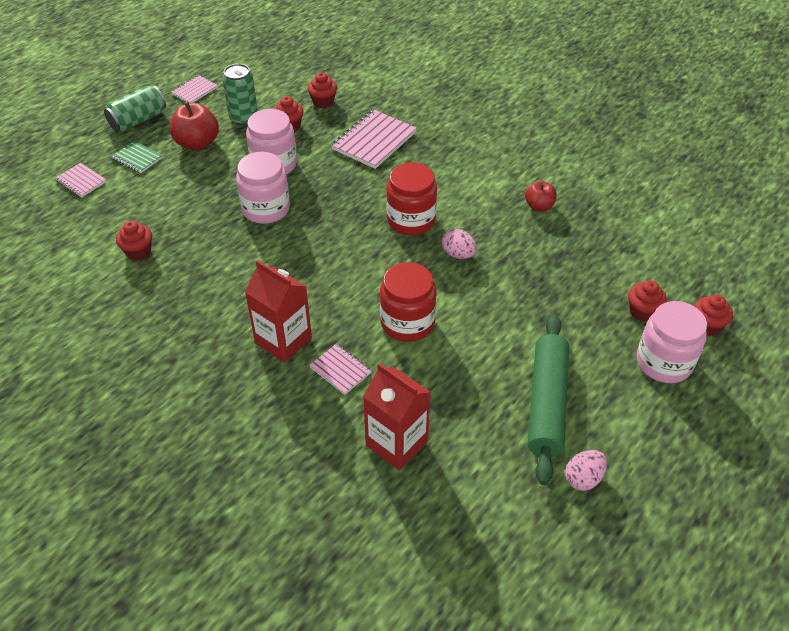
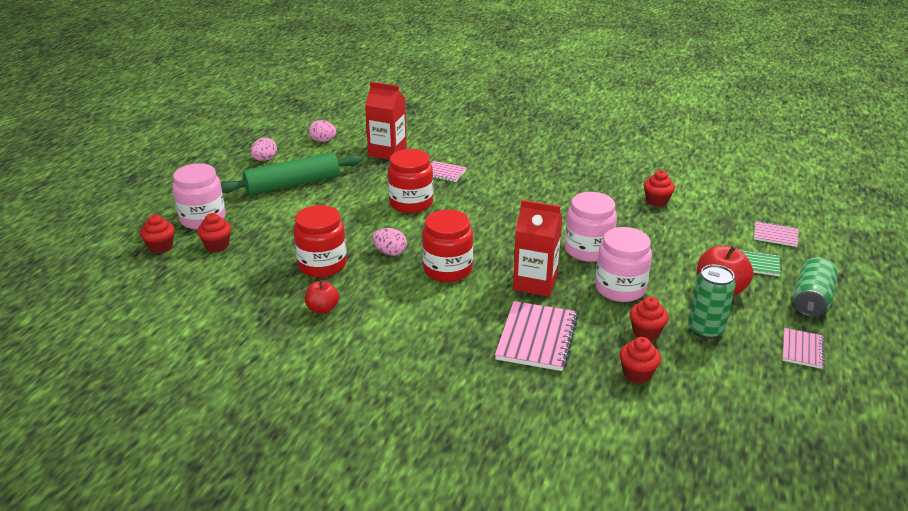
camera: 160 degrees right, 15 degrees down
(283, 340) = (495, 178): red carton -> red carton (535, 283)
(485, 507) = (323, 141): none -> pink egg
(530, 256) = (322, 264): none -> red jar
(547, 403) = (292, 184): green rolling pin -> green rolling pin turned 75 degrees clockwise

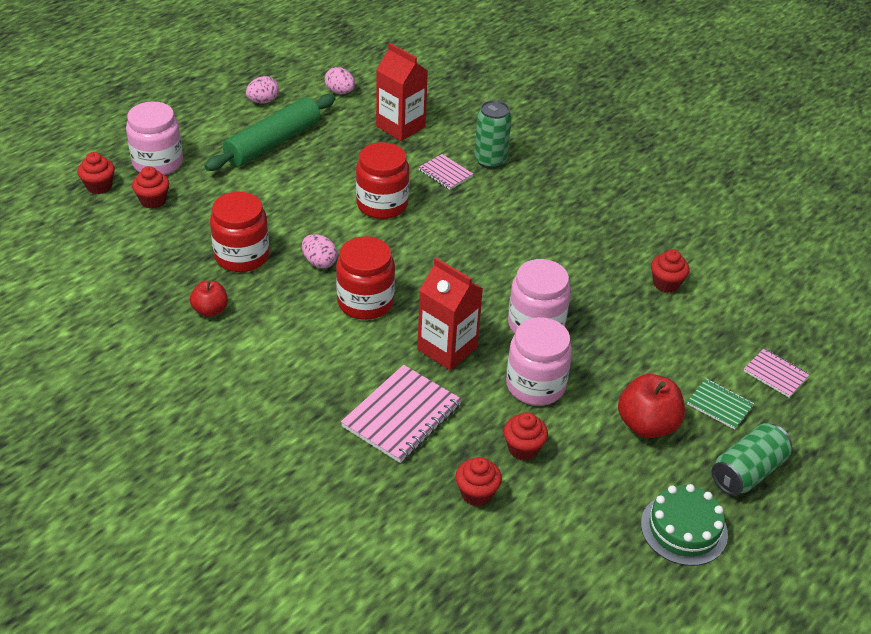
camera: 20 degrees right, 10 degrees up
(292, 184) = (273, 142): green rolling pin -> green rolling pin turned 45 degrees counterclockwise
(705, 329) = (592, 467): green can -> green can (490, 160)
(802, 349) = (684, 529): pink notebook -> green cake

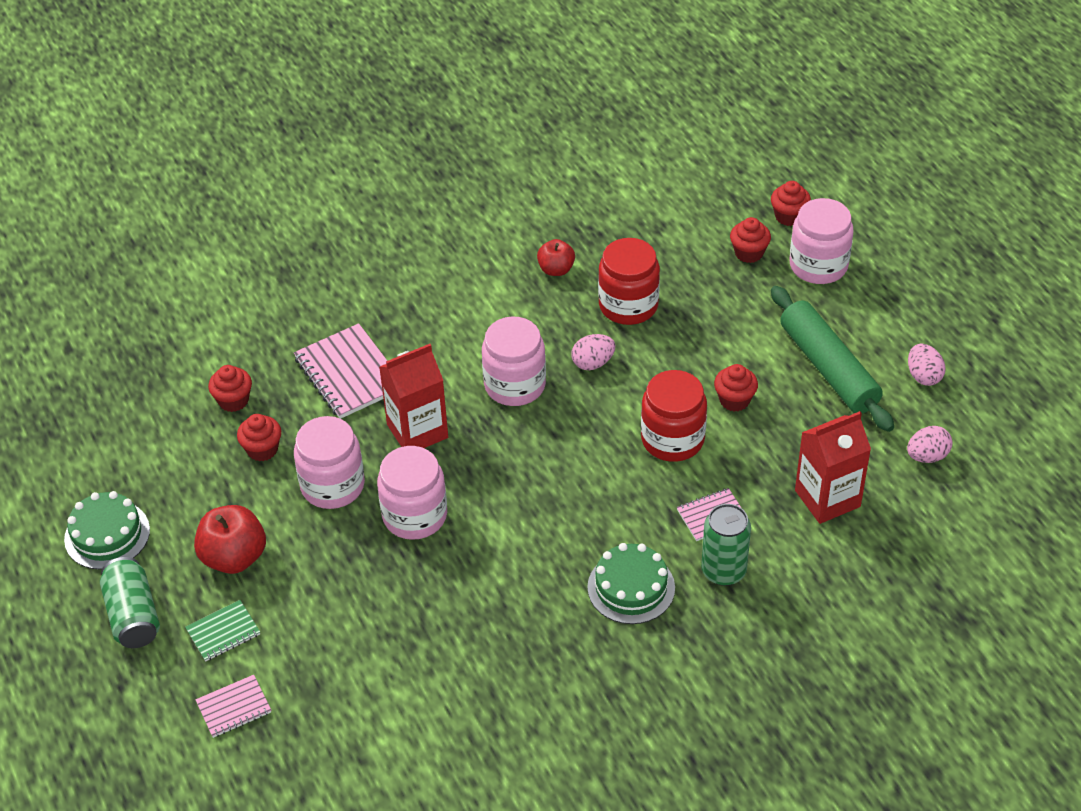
camera: 115 degrees right, 5 degrees up
(365, 302) = (515, 385): red jar -> pink jar
(531, 198) = (631, 587): none -> green cake
(666, 284) = (420, 665): red cupcake -> red cupcake (734, 400)

